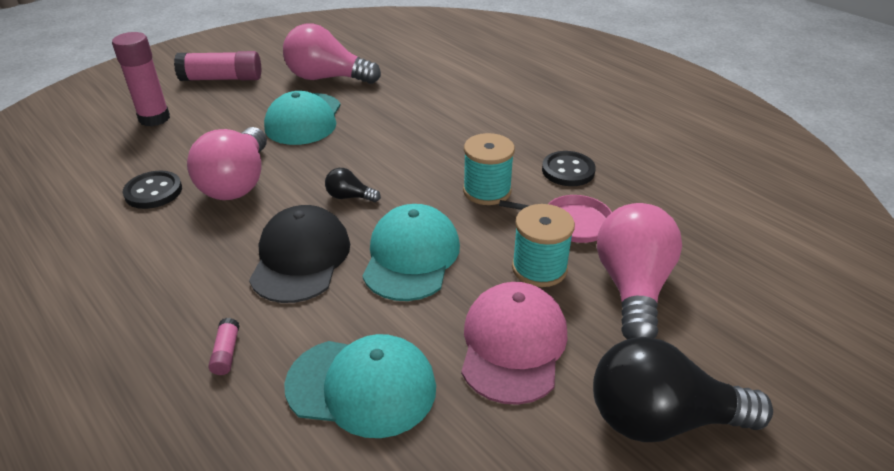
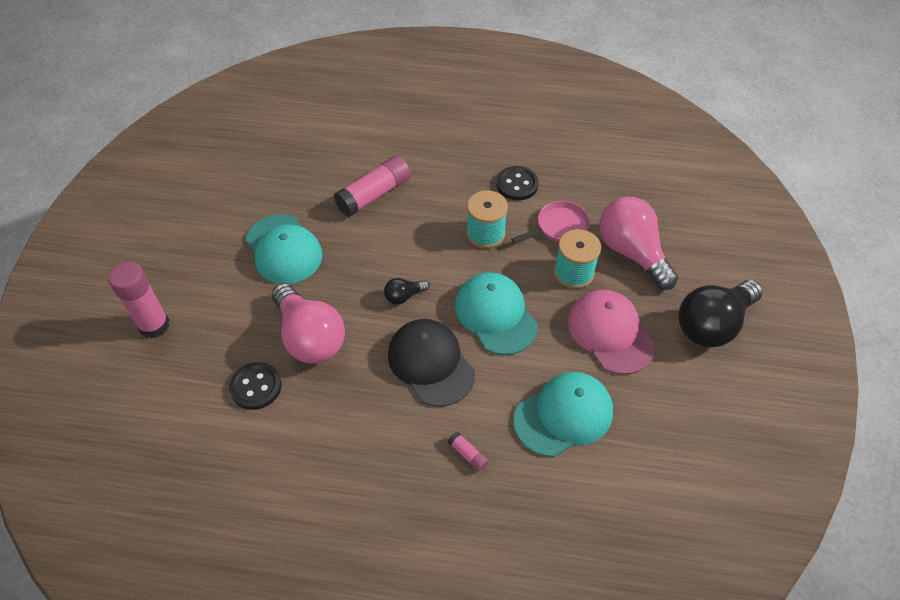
camera: 40 degrees left, 15 degrees up
(222, 79) = (155, 250): pink glue stick -> pink glue stick (374, 194)
(327, 78) = (248, 197): pink light bulb -> none

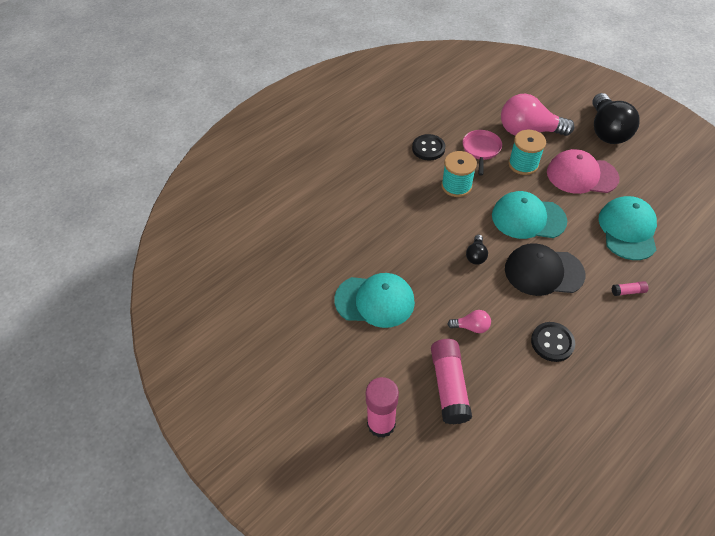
camera: 50 degrees left, 0 degrees up
(256, 387) = (493, 382): black button -> black button (552, 342)
(310, 337) = (471, 327): pink light bulb -> pink light bulb, size x0.45
(374, 194) = (369, 223): pink glue stick -> pink glue stick (449, 385)

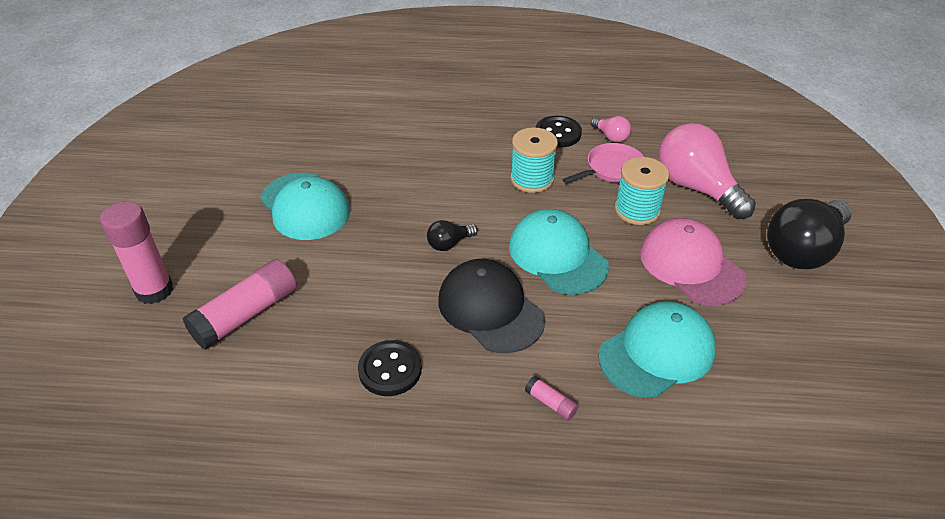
camera: 45 degrees right, 10 degrees down
(471, 327) = (343, 291): pink light bulb -> pink light bulb (611, 137)

